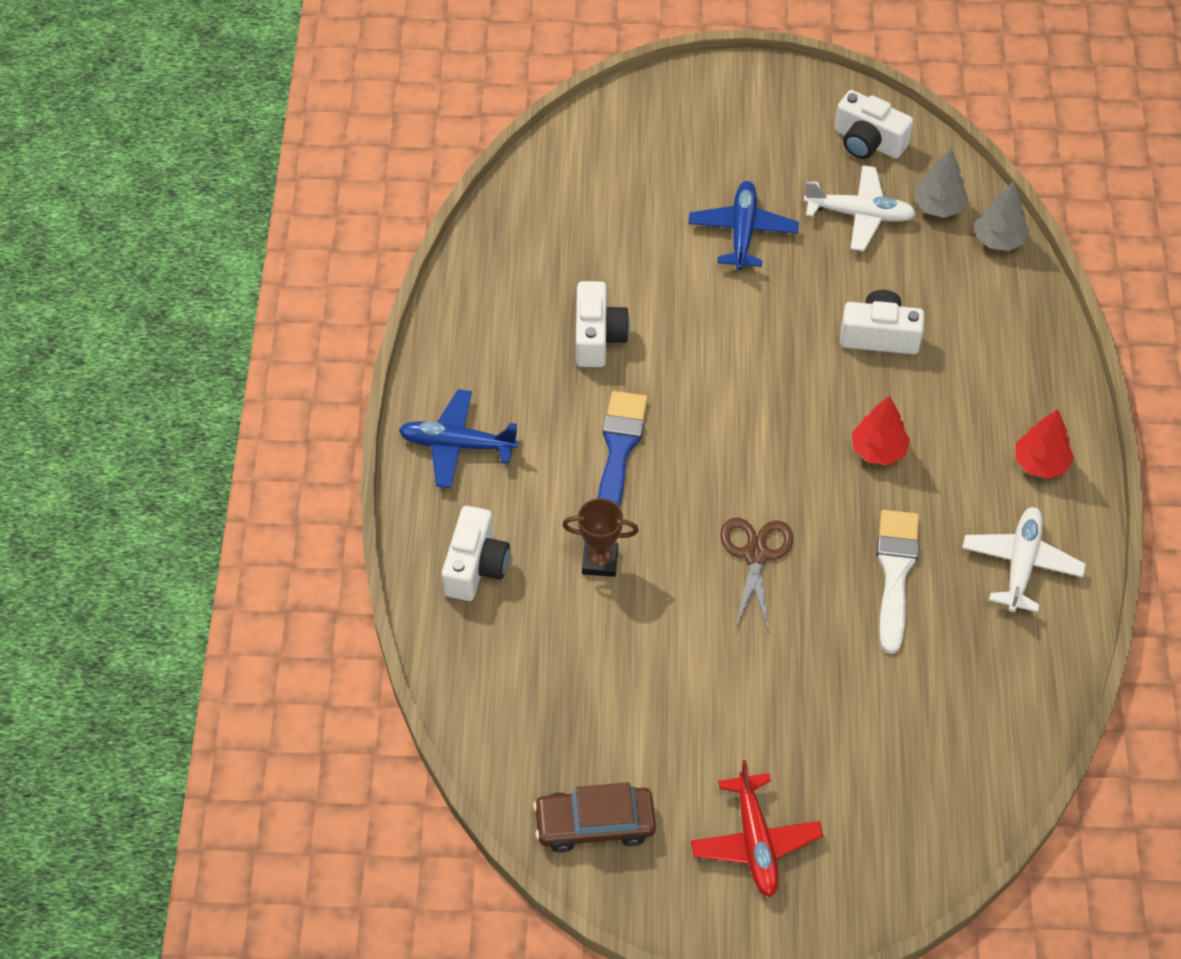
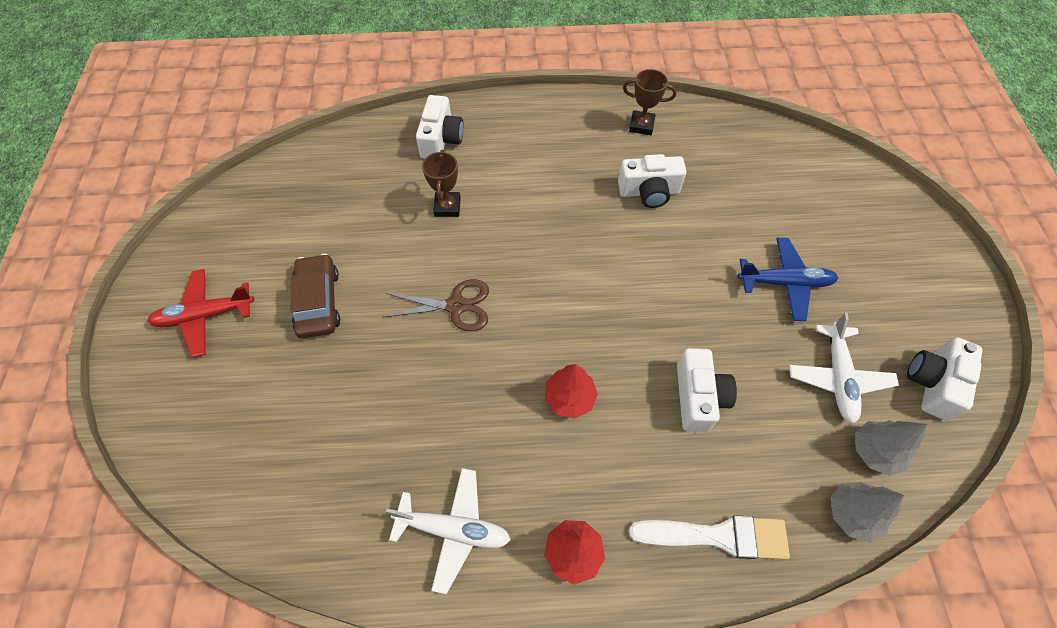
camera: 85 degrees right, 5 degrees up
(457, 445) = (539, 122): blue plane -> none
(475, 566) = (441, 140): white camera -> white camera turned 90 degrees counterclockwise
(481, 328) = (641, 125): none -> brown trophy
(595, 824) = (237, 218): brown car -> brown car (318, 302)
(619, 450) = (546, 212): blue brush -> none
(895, 573) = (441, 413): white brush -> white brush (717, 536)

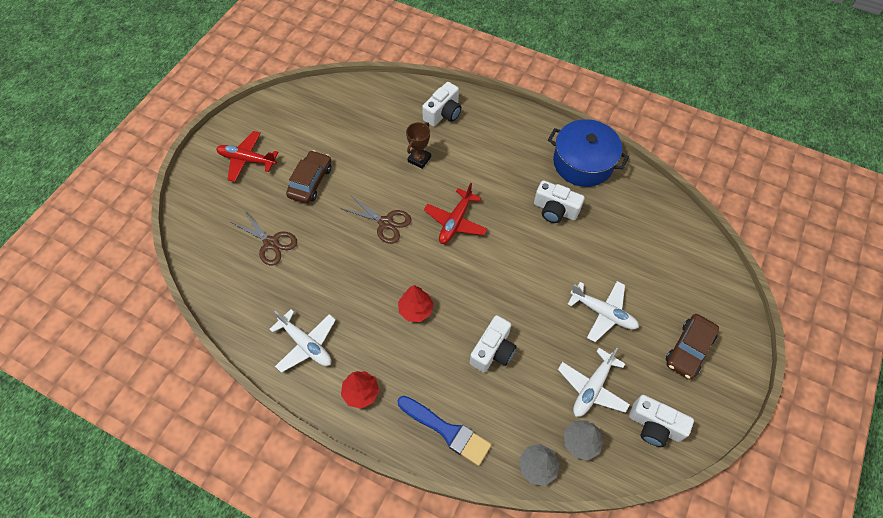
camera: 30 degrees right, 0 degrees up
(312, 413) = (271, 243): none -> brown scissors
(543, 261) = (455, 222): none -> red plane
(641, 125) = (583, 162): brown trophy -> blue pot
(717, 536) = (447, 431): white brush -> blue brush
(785, 283) = (603, 313): blue plane -> white plane
(899, 276) = (689, 349): none -> brown car
(932, 383) = (654, 426): white camera -> white camera turned 120 degrees counterclockwise

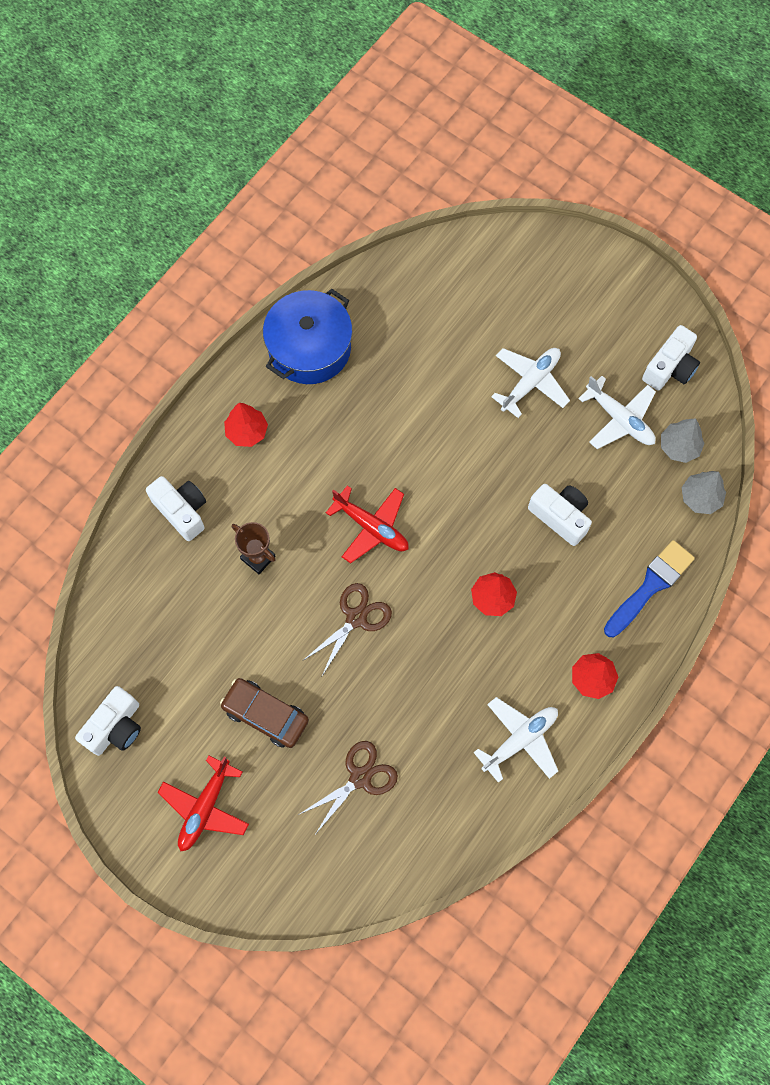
camera: 80 degrees left, 10 degrees up
(508, 138) = (247, 432): none -> red tree
(555, 210) = (377, 400): white camera -> white camera (115, 727)
(689, 349) = (588, 306): brown car -> none

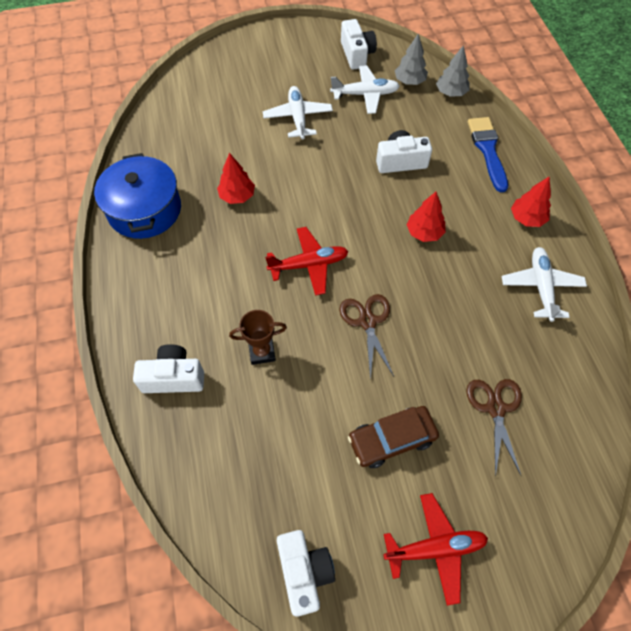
camera: 50 degrees left, 10 degrees down
(205, 807) = (435, 548): red plane -> red plane turned 75 degrees counterclockwise
(247, 432) = (161, 289): red tree -> red tree (237, 196)

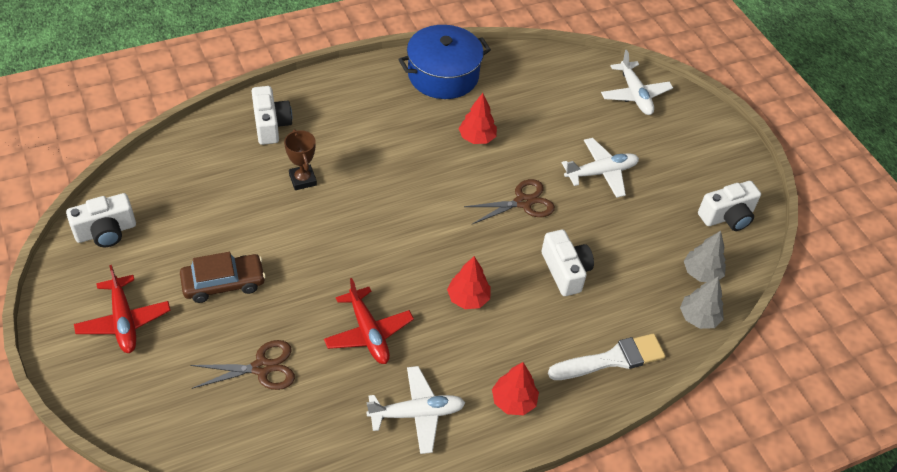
camera: 75 degrees right, 10 degrees down
(309, 265) = (405, 203): red plane -> red plane (368, 333)
(365, 94) = (661, 230): white plane -> white plane (635, 95)
(367, 321) = (346, 256): brown scissors -> brown scissors (523, 202)
(391, 439) = (223, 283): brown car -> brown car turned 105 degrees clockwise
(487, 150) = (612, 359): blue brush -> white brush

